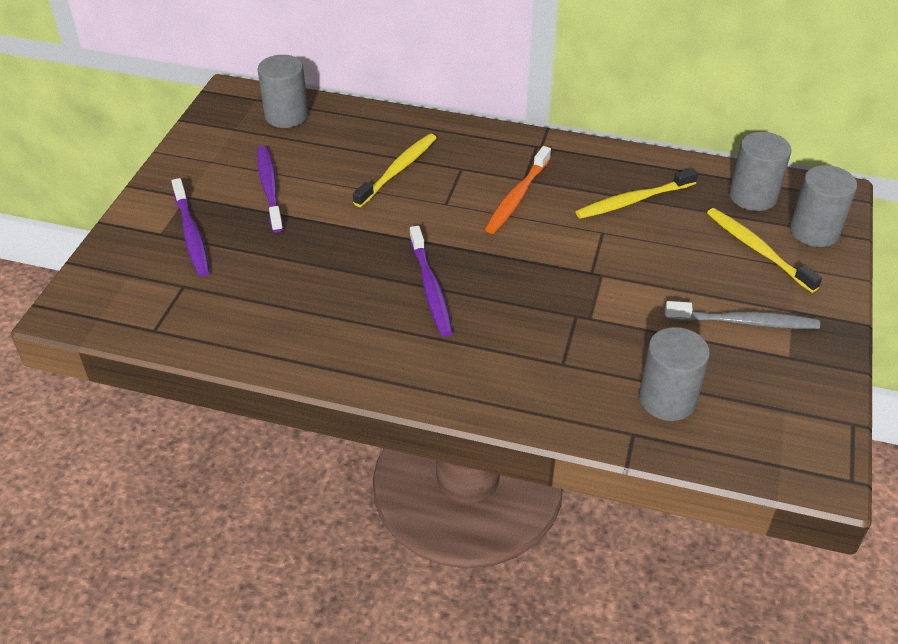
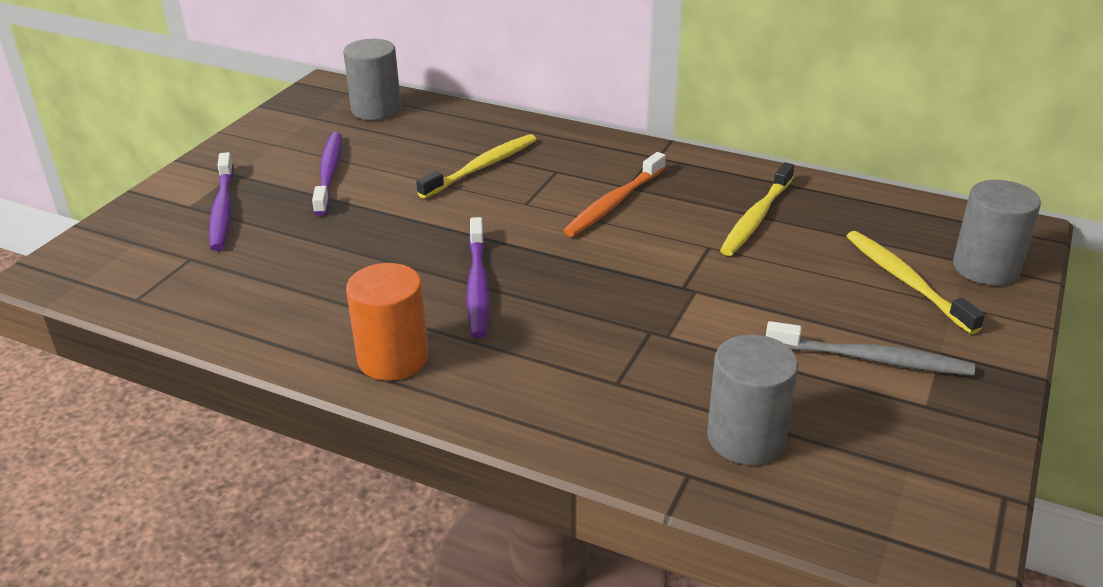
camera: 10 degrees right, 10 degrees down
(385, 362) = (393, 358): none -> orange cylinder
(633, 200) = (756, 218): yellow toothbrush -> yellow toothbrush turned 45 degrees counterclockwise
(752, 196) = (910, 225): grey cylinder -> none

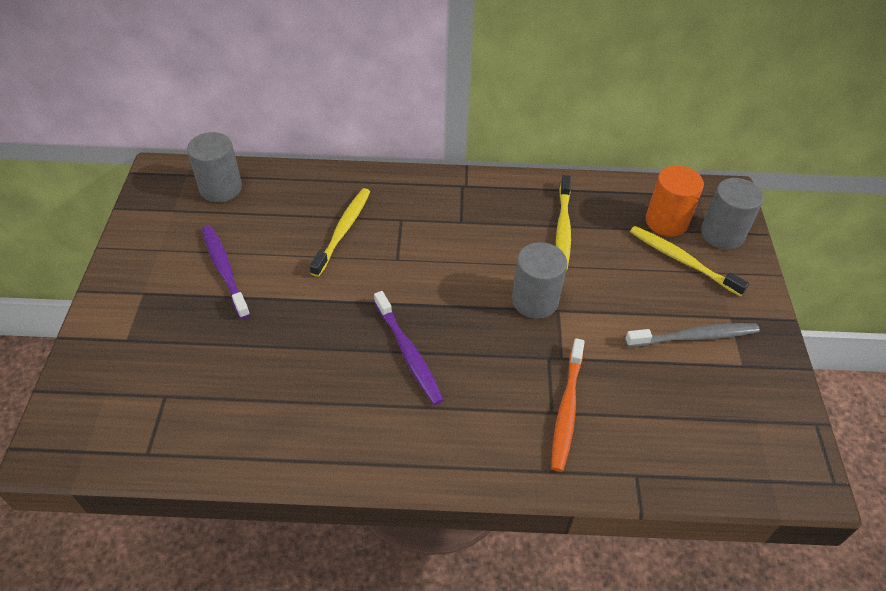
camera: 25 degrees left, 15 degrees up
(223, 209) = (159, 335): purple toothbrush -> none
(393, 358) = (388, 444): orange cylinder -> orange cylinder (666, 221)
(614, 203) = (460, 241): orange toothbrush -> orange toothbrush (566, 409)
(746, 438) = (655, 431): grey cylinder -> grey cylinder (535, 300)

